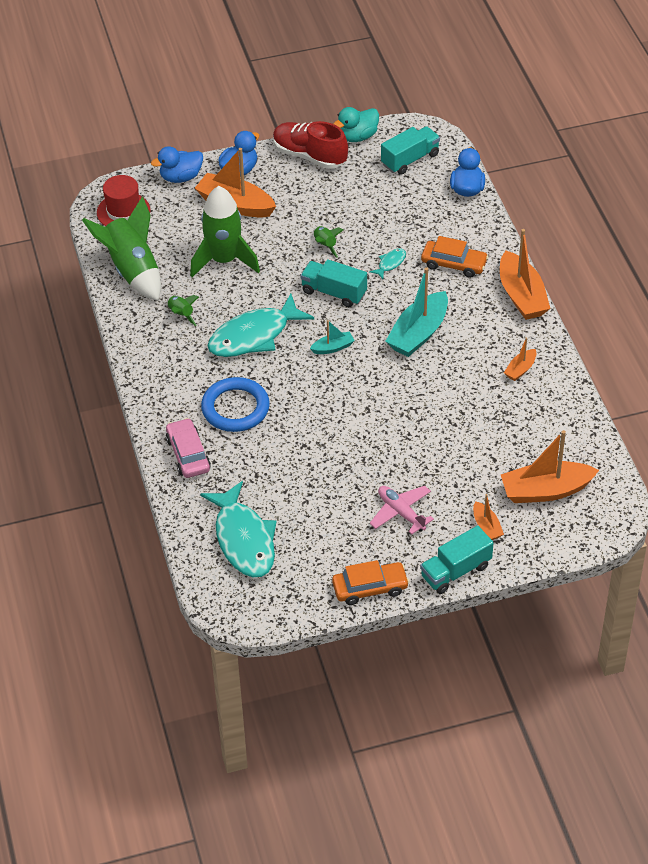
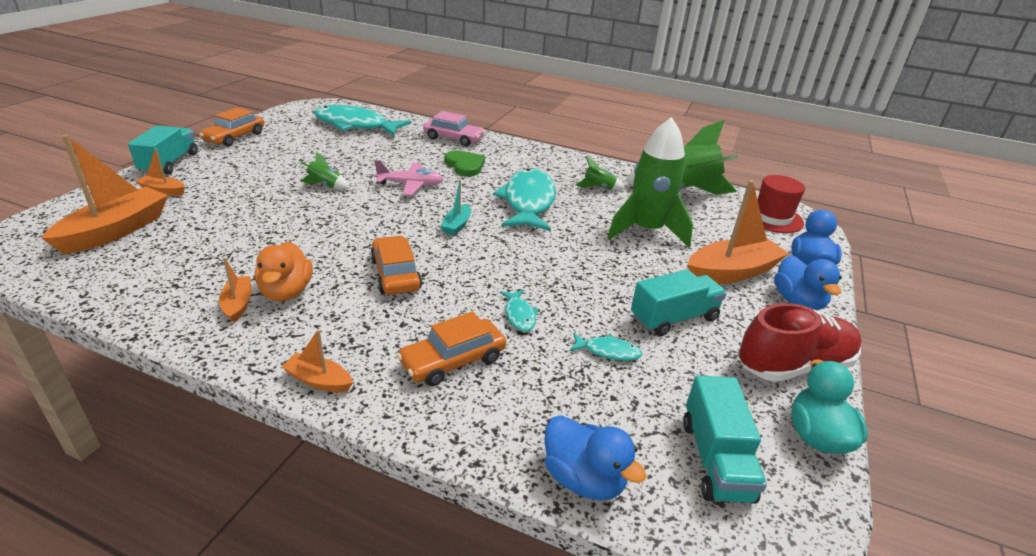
camera: 125 degrees right, 15 degrees down
(235, 408) = (465, 165): blue ring -> green heart
(325, 245) = (603, 290): green rocket -> green rocket (325, 185)
(334, 292) = (525, 260): turquoise truck -> turquoise truck (674, 318)
(379, 218) = (608, 351): none -> turquoise fish
(401, 512) = (254, 171): pink plane -> pink plane (411, 185)
(418, 333) = (396, 274): turquoise boat -> orange car
(489, 361) = (286, 292): none -> orange duck
(521, 296) = (319, 380): orange boat -> orange boat, size x0.50

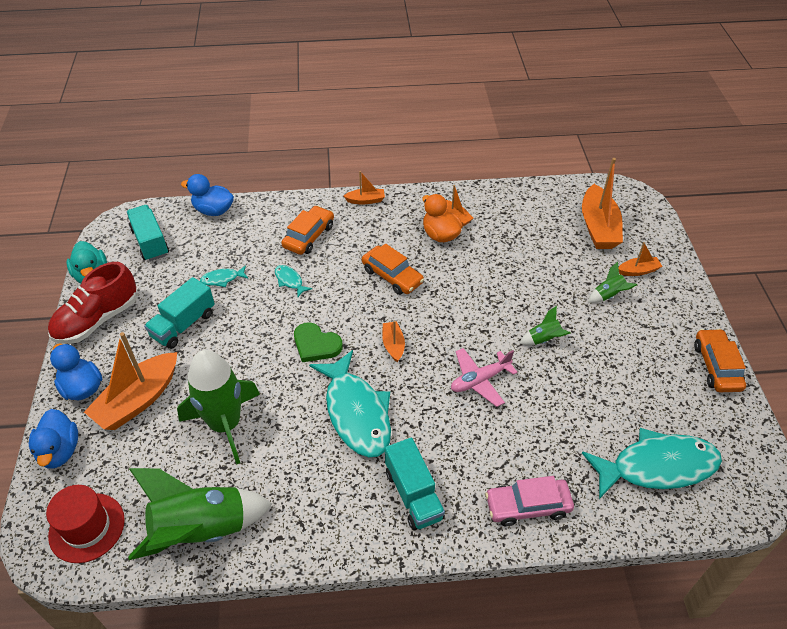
camera: 155 degrees right, 15 degrees up
(169, 163) = (691, 300): turquoise truck -> turquoise truck (413, 494)
(457, 225) = (393, 345): turquoise boat -> orange boat
(465, 165) = (463, 447): green heart -> green heart (316, 344)
(598, 188) = (299, 483): green rocket -> green rocket (608, 295)

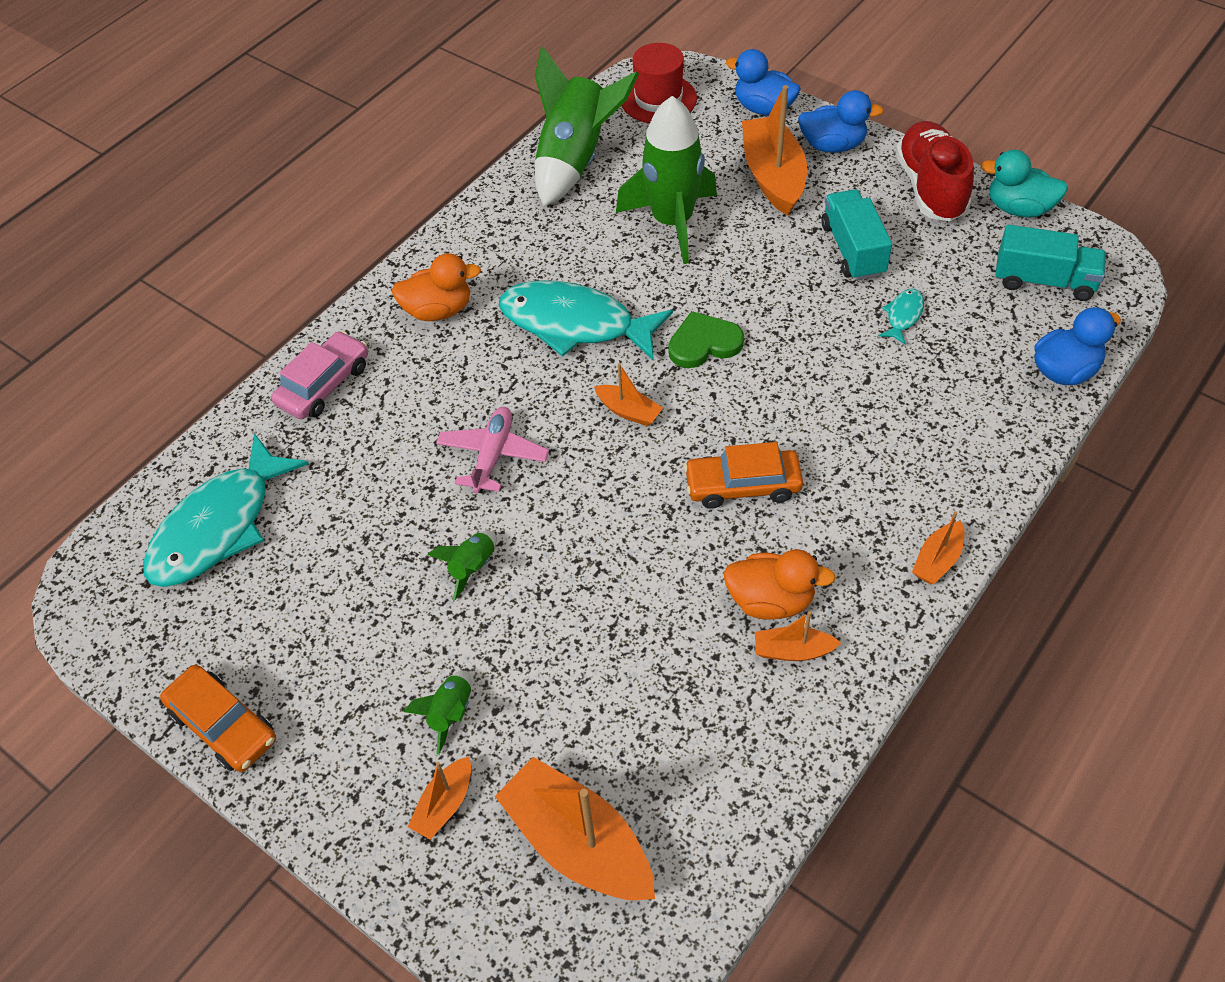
camera: 135 degrees right, 5 degrees up
(290, 281) = (837, 376): turquoise fish -> none
(309, 236) = (911, 443): orange car -> none
(413, 494) = (438, 310): turquoise truck -> orange duck

